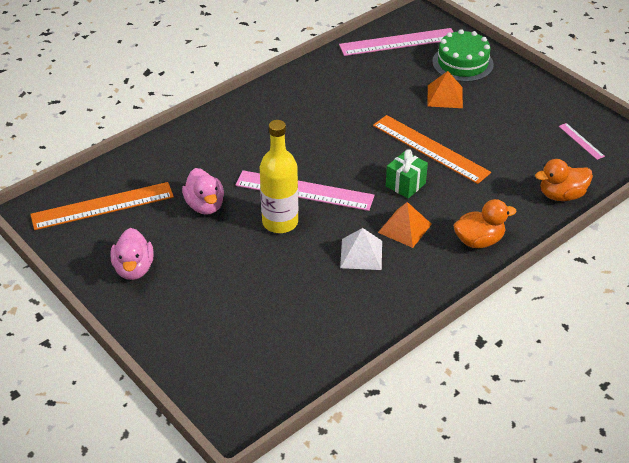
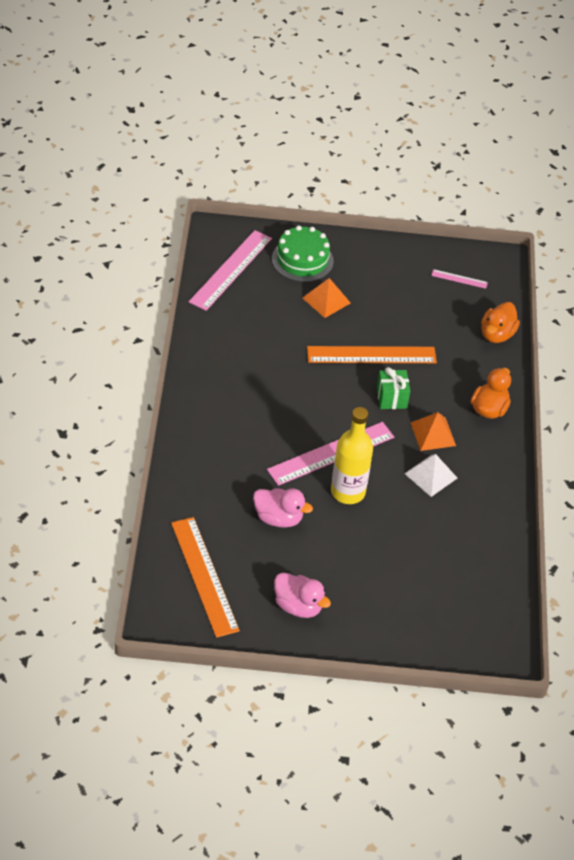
camera: 50 degrees left, 5 degrees up
(102, 206) = (204, 576): orange ruler -> orange ruler turned 45 degrees counterclockwise

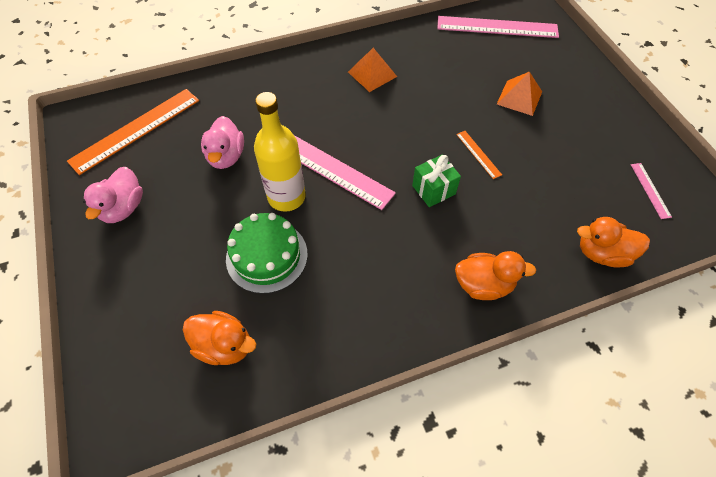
camera: 70 degrees right, 10 degrees up
(302, 260) = (553, 65): green cake -> green cake (267, 256)
(371, 355) = (478, 154): orange ruler -> orange ruler, size x0.45
(431, 475) = (349, 261): white pyramid -> none
(433, 434) = (409, 243): orange pyramid -> orange pyramid (372, 74)
(466, 573) = (224, 345): none -> orange duck

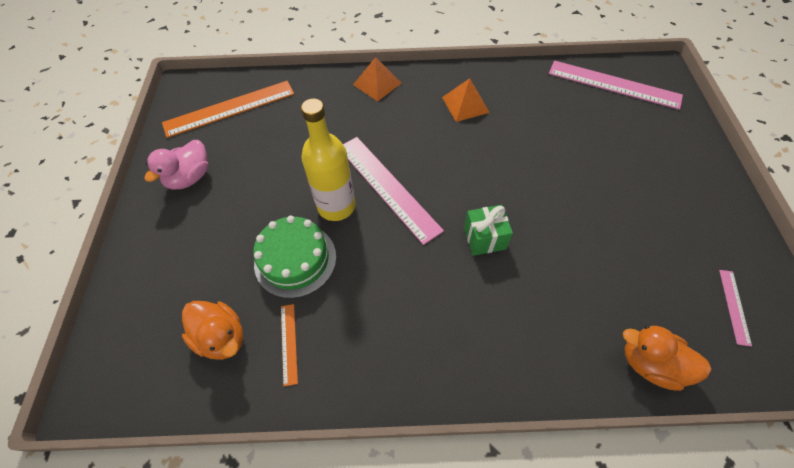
camera: 20 degrees right, 0 degrees up
(226, 156) = (297, 152): pink duck -> none
(478, 154) = (546, 213): orange ruler -> orange ruler (289, 343)
(483, 285) = (501, 357): orange duck -> none
(519, 97) = (612, 164): orange pyramid -> orange pyramid (377, 84)

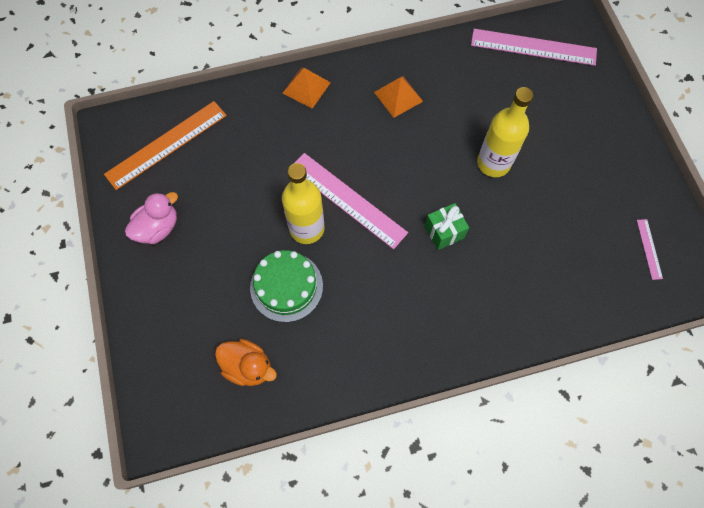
camera: 15 degrees left, 10 degrees up
(190, 177) = (158, 228): pink duck -> pink duck turned 150 degrees counterclockwise
(289, 343) = (305, 358): orange ruler -> none
(553, 180) = (493, 163): none -> yellow bottle
(650, 363) = (589, 309): orange duck -> none

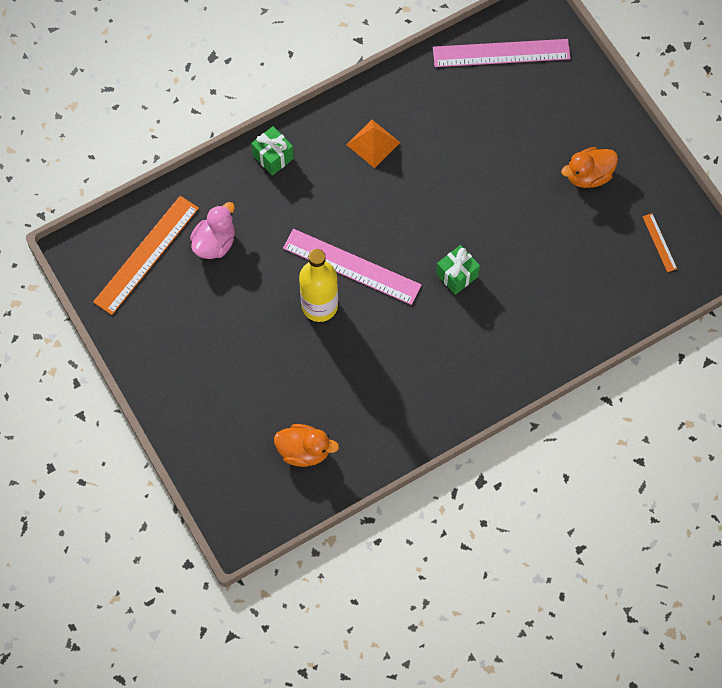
camera: 15 degrees left, 0 degrees up
(158, 228) = (169, 342): pink duck -> pink duck (215, 242)
(286, 286) = (317, 367): green cake -> none
(306, 88) = (273, 157): orange pyramid -> green gift
(493, 163) = (489, 192): yellow bottle -> none
(591, 170) = (588, 175): none -> orange duck
(649, 249) = (659, 242): pink ruler -> orange ruler

